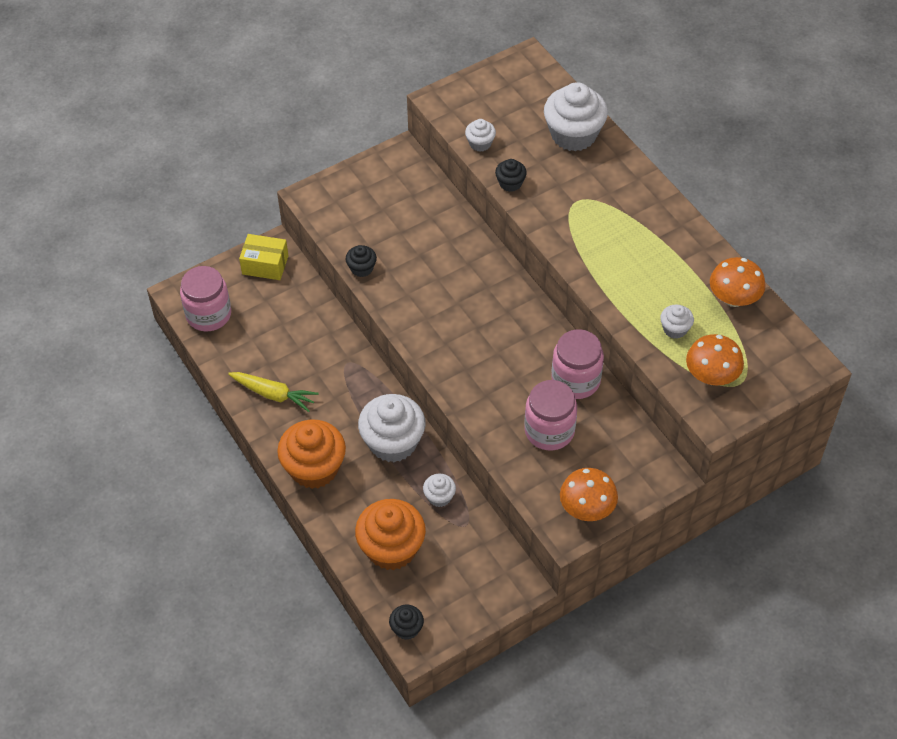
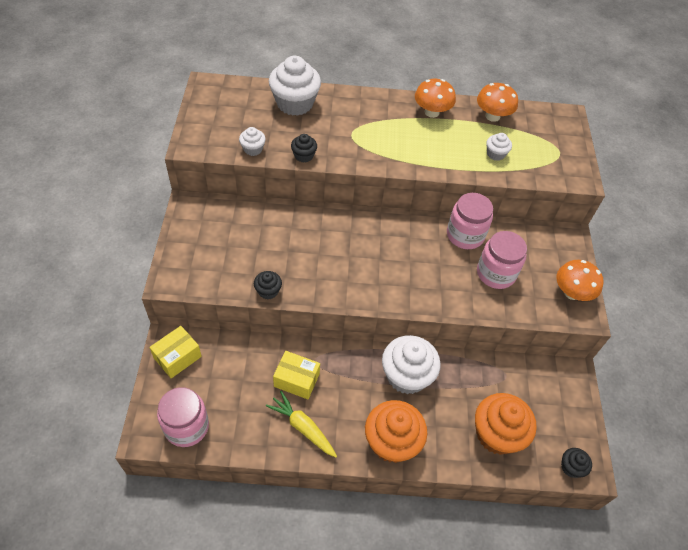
camera: 60 degrees left, 0 degrees up
(273, 394) = (303, 427): yellow carrot -> yellow carrot turned 105 degrees counterclockwise
(315, 361) = (296, 380): none -> yellow box
(439, 497) = (472, 376): white cupcake -> none
(711, 376) = (545, 160): orange mushroom -> orange mushroom (431, 112)

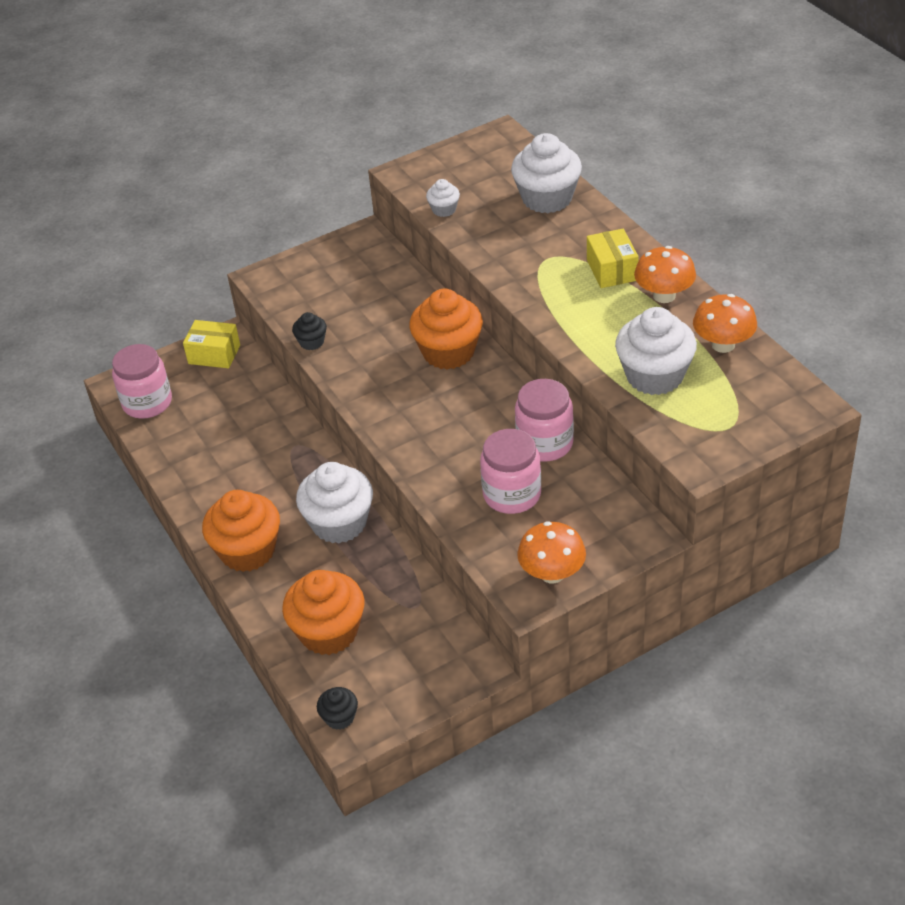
camera: 65 degrees right, 10 degrees down
(296, 380) = (260, 445): yellow box -> yellow box (612, 270)
(303, 427) = (210, 478): yellow carrot -> none
(304, 156) = (474, 244): black cupcake -> none
(346, 231) = (448, 352): none -> orange cupcake
(495, 154) = (654, 376): white cupcake -> white cupcake, size x2.07

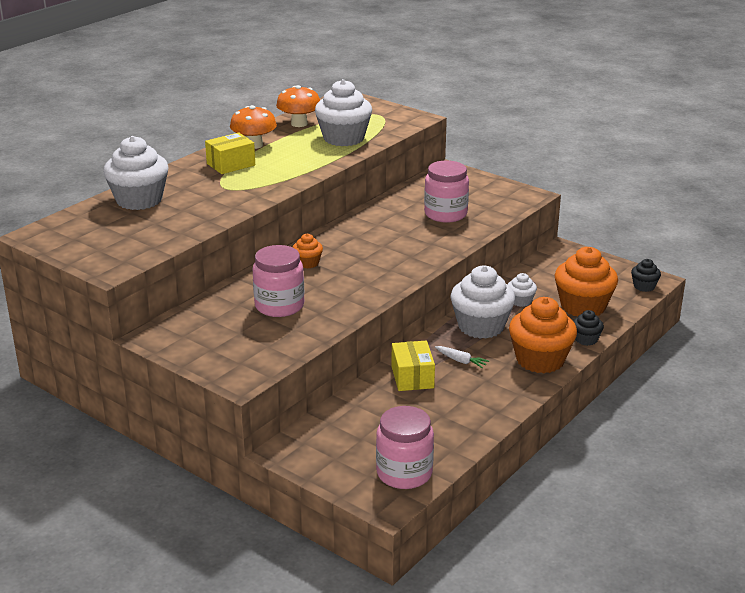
camera: 115 degrees left, 15 degrees down
(214, 354) = (312, 451): yellow box -> yellow box (412, 377)
(285, 487) = (461, 361): none -> white carrot
(311, 342) = (326, 328): black cupcake -> black cupcake (586, 339)
(444, 209) = (168, 239): white cupcake -> white cupcake (520, 301)
(448, 352) = (308, 263): orange cupcake -> orange cupcake, size x0.48
(545, 443) = (388, 211): pink jar -> pink jar (279, 306)
(552, 573) = (503, 191): orange mushroom -> none

